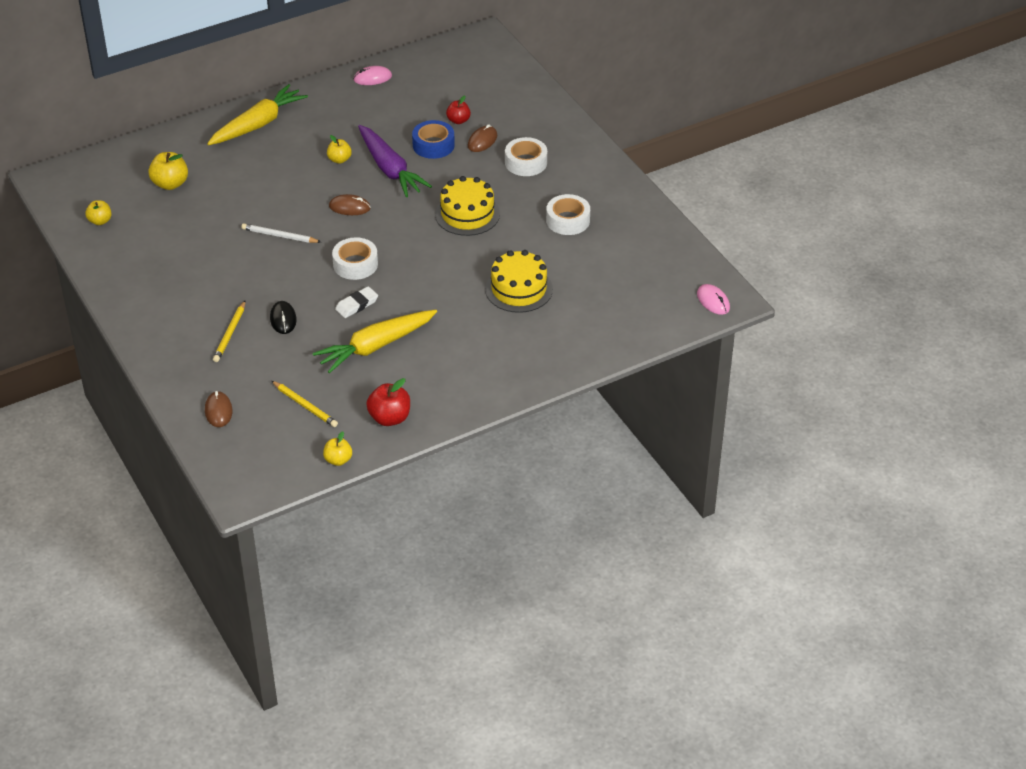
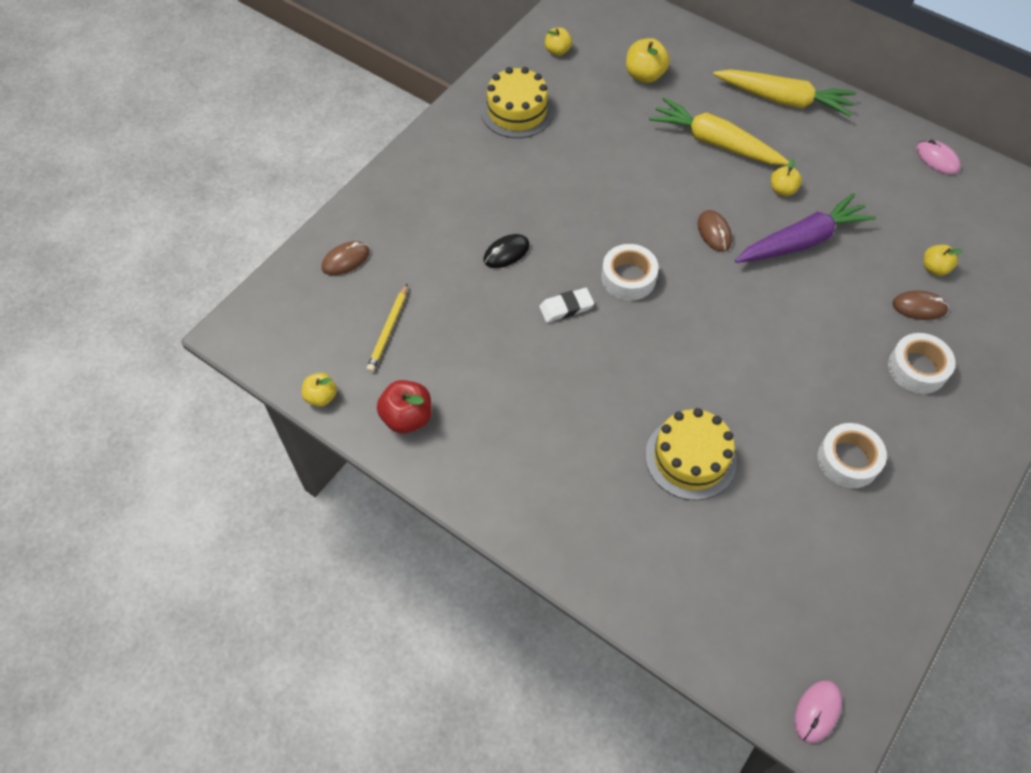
camera: 65 degrees right, 15 degrees up
(230, 333) = (460, 219): yellow pencil -> none
(279, 236) = (629, 193): white pencil -> none
(357, 305) = (566, 307): white eraser -> white eraser turned 45 degrees counterclockwise
(375, 346) = (511, 354): yellow carrot -> yellow carrot (715, 142)
(390, 169) = (802, 241): purple carrot -> purple carrot turned 150 degrees counterclockwise
(433, 145) = (873, 263): blue tape -> none
(458, 120) = (934, 268): red apple -> yellow apple
(467, 214) = (782, 347): yellow cake -> yellow cake (517, 111)

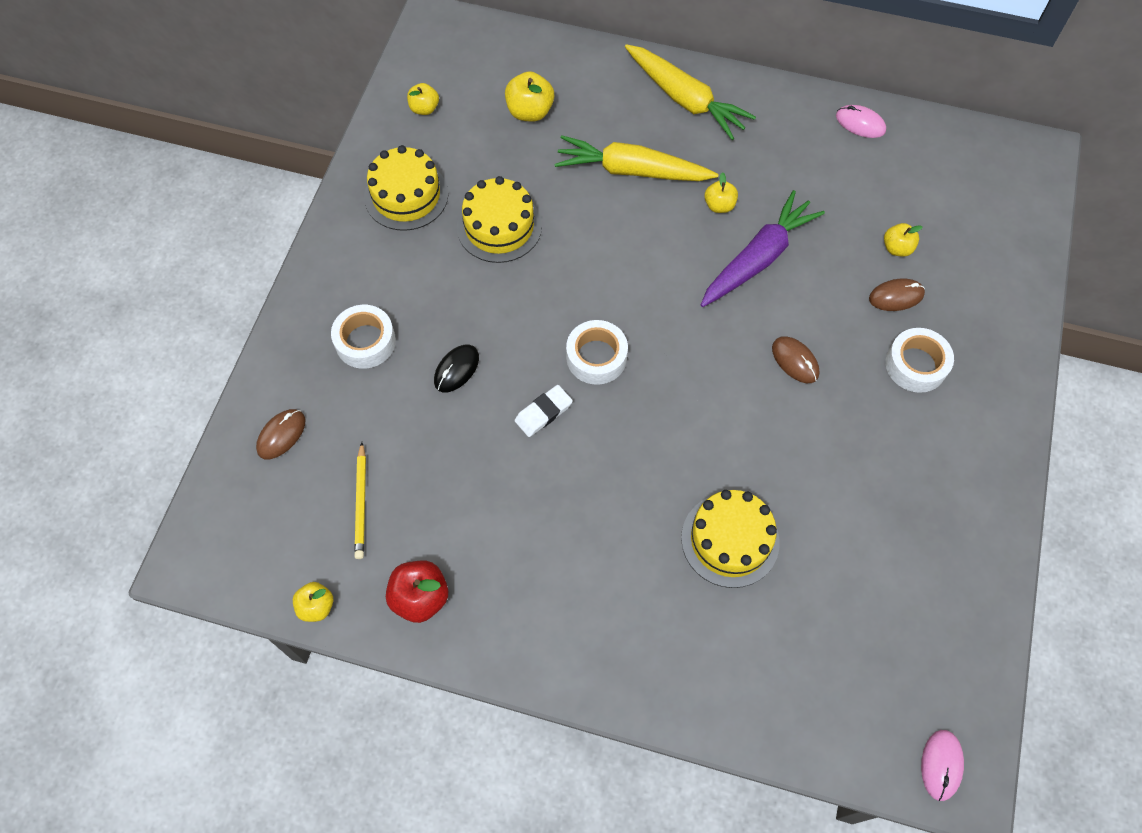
camera: 20 degrees left, 5 degrees up
(585, 155) = (499, 226): none -> yellow cake
(714, 232) = (666, 276): brown mouse -> brown mouse (795, 361)
(783, 100) = (685, 99): yellow carrot -> yellow carrot turned 45 degrees clockwise
(848, 460) = (883, 488): white tape -> white tape (365, 341)

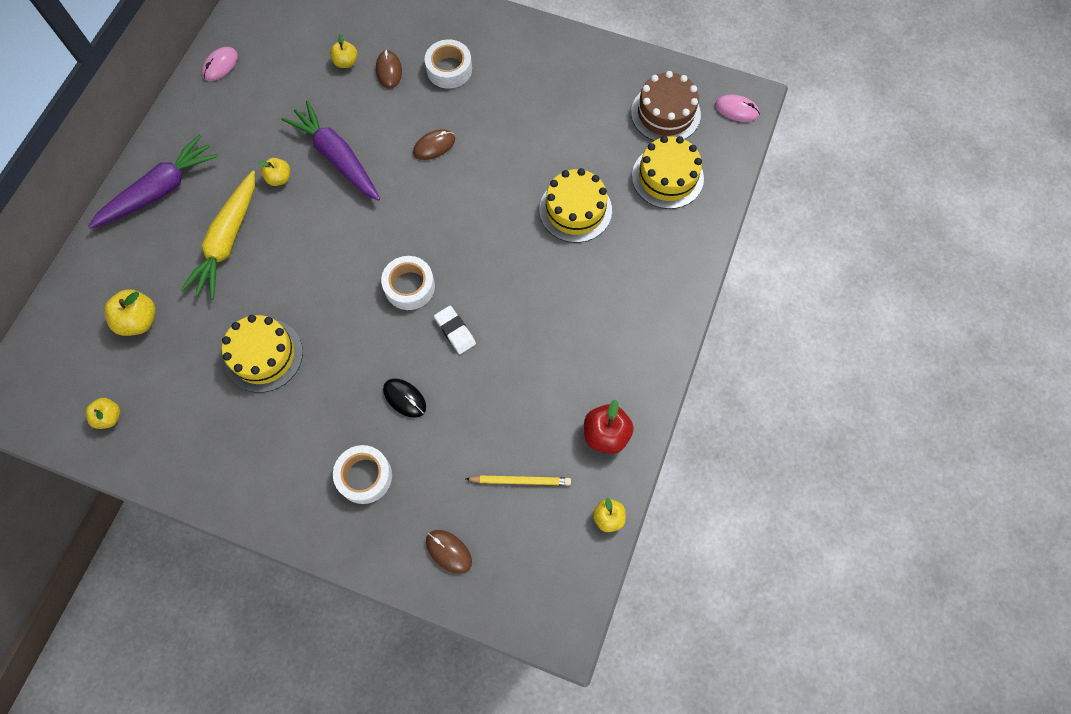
camera: 85 degrees left, 5 degrees up
(406, 195) = (210, 437): yellow cake -> yellow cake (667, 177)
(685, 99) = (160, 190): yellow carrot -> purple carrot
(910, 656) = (665, 113): none -> brown cake

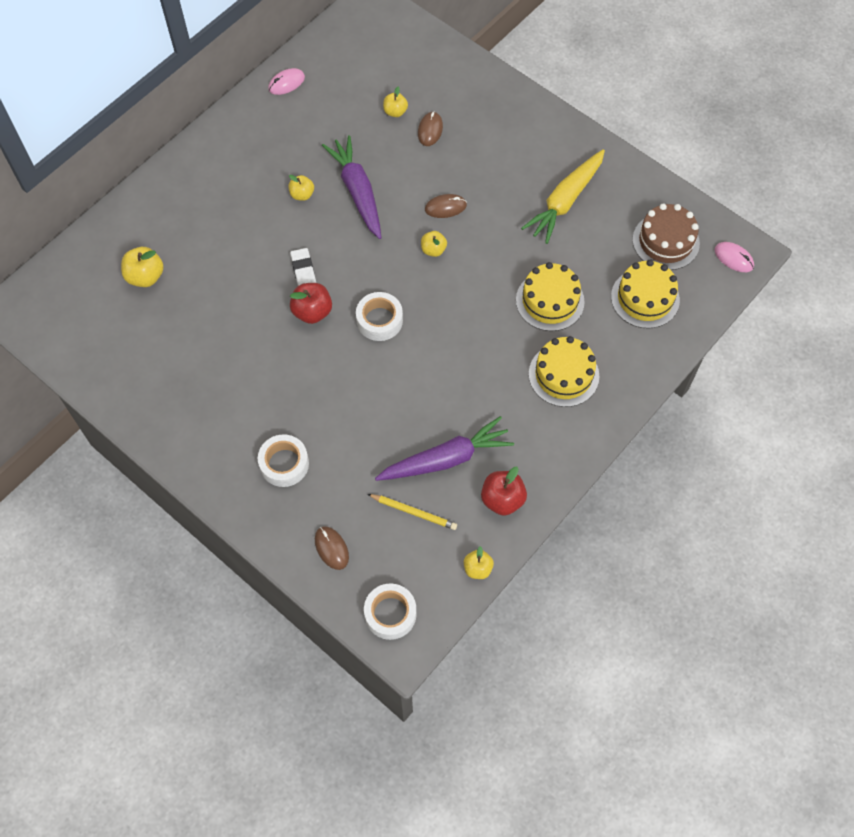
camera: 20 degrees right, 5 degrees down
(109, 417) = (95, 346): yellow apple -> yellow apple (433, 250)
(160, 190) = (199, 174): purple carrot -> purple carrot (446, 459)
(228, 241) = (240, 234): yellow carrot -> yellow carrot (565, 201)
(263, 355) = (236, 338): yellow cake -> yellow cake (563, 375)
(335, 300) = (312, 312): none -> red apple
(404, 398) = (341, 412): black mouse -> none
(449, 69) = (484, 144): white tape -> white tape (390, 614)
(455, 331) = (404, 370): white eraser -> white eraser (303, 270)

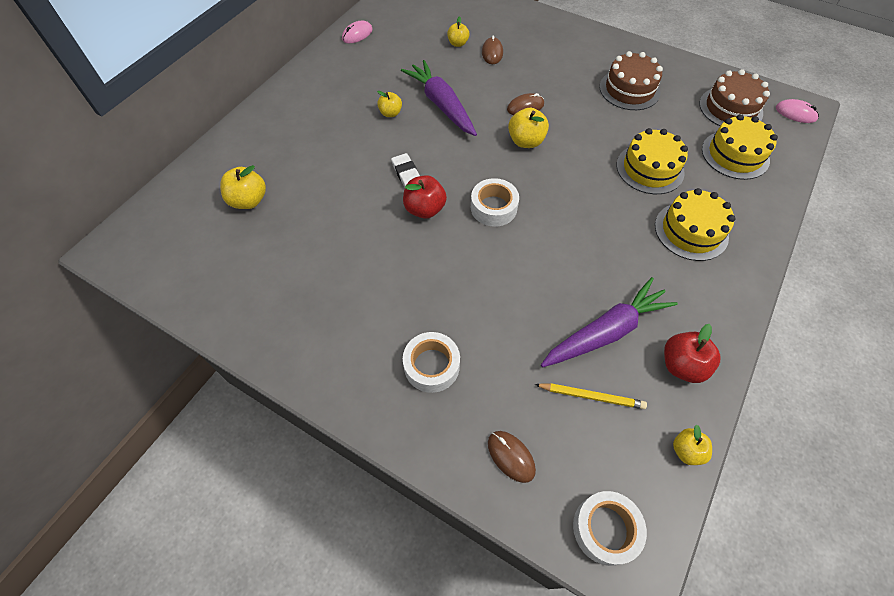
camera: 10 degrees left, 5 degrees down
(433, 250) = (526, 141): yellow apple -> yellow apple, size x1.55
(565, 201) = (629, 89): yellow carrot -> brown cake

